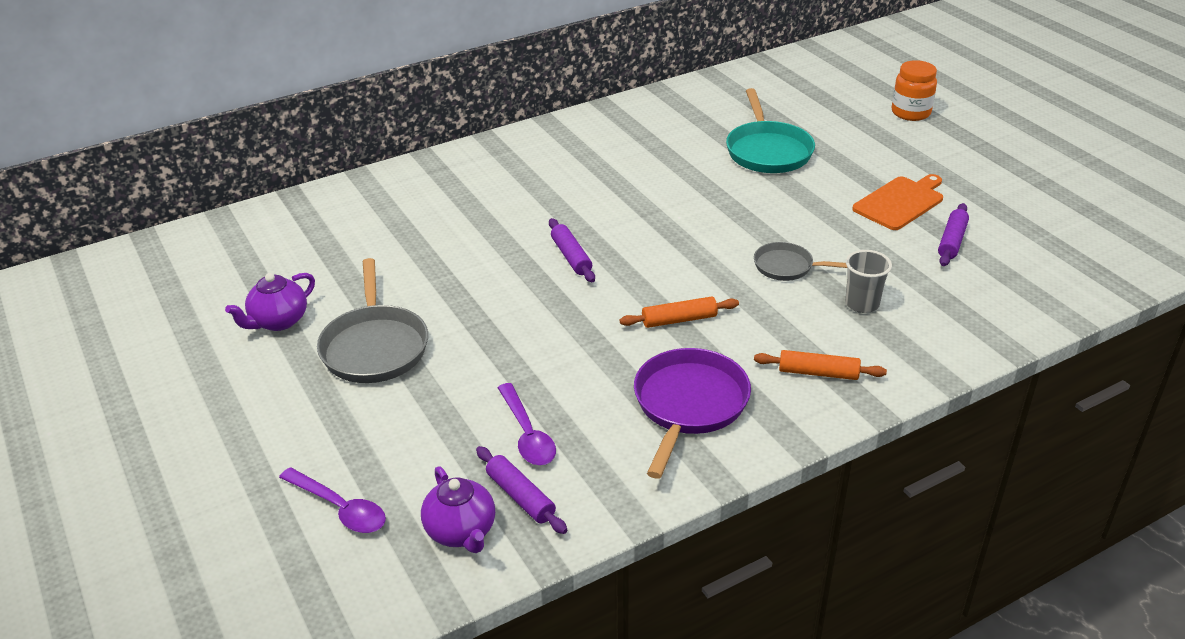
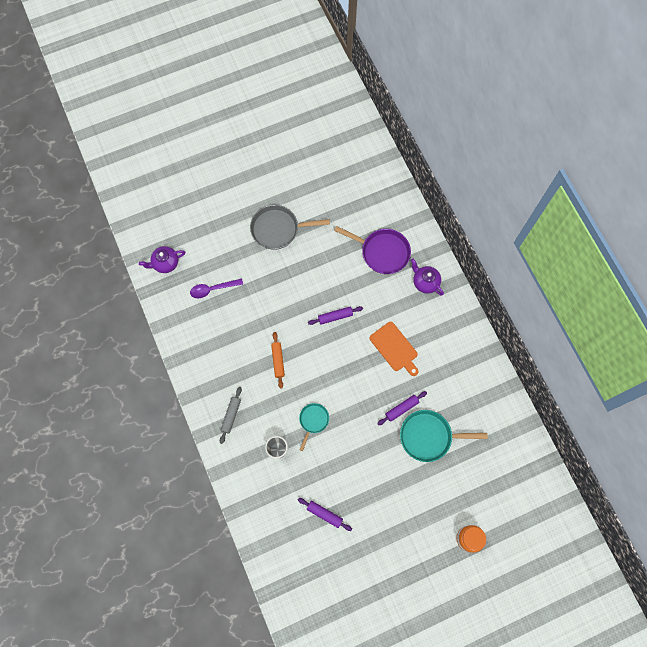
camera: 95 degrees right, 35 degrees up
(278, 321) = (302, 189): purple teapot -> purple teapot (425, 282)
(340, 508) = (184, 221): purple spoon -> none
(520, 496) = (179, 285): purple rolling pin -> purple rolling pin (401, 409)
(689, 405) = (219, 356): purple pan -> purple pan (382, 252)
(787, 266) = (313, 421): grey pan -> turquoise pan
(818, 373) = (231, 415): orange rolling pin -> grey rolling pin
(900, 202) = (365, 498): orange cutting board -> orange cutting board (394, 348)

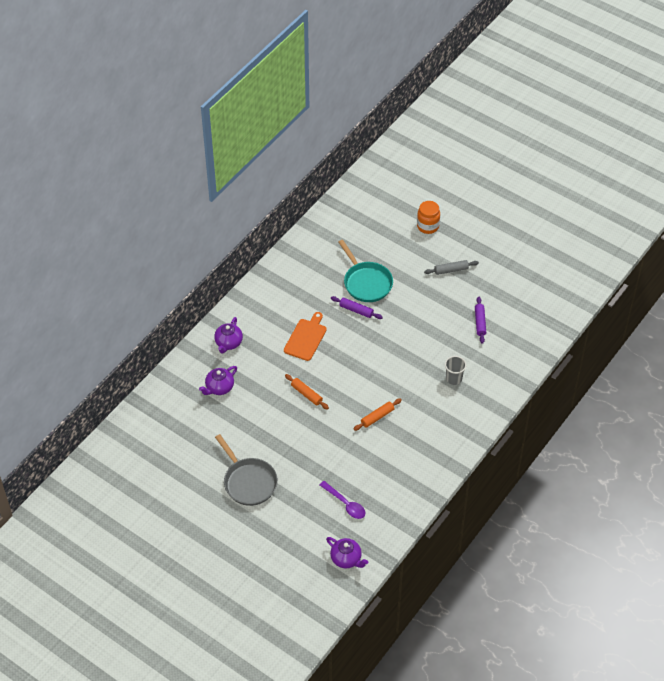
camera: 120 degrees left, 20 degrees down
(231, 415) = (450, 427): grey rolling pin -> grey rolling pin (451, 270)
(313, 421) = (411, 366): turquoise pan -> none
(335, 317) = (306, 394): purple rolling pin -> orange rolling pin
(382, 252) = (219, 388): purple pan -> purple teapot

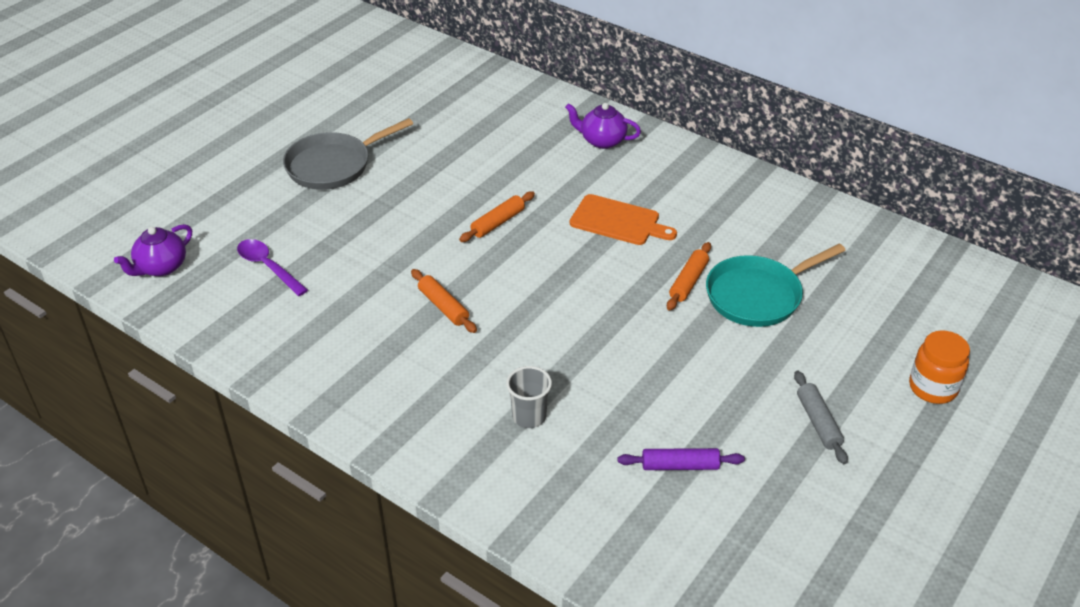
camera: 90 degrees right, 10 degrees down
(219, 388) = (514, 134): purple teapot -> none
(345, 504) = (268, 267): purple spoon -> purple spoon turned 90 degrees clockwise
(356, 310) = (688, 282): purple rolling pin -> orange rolling pin

